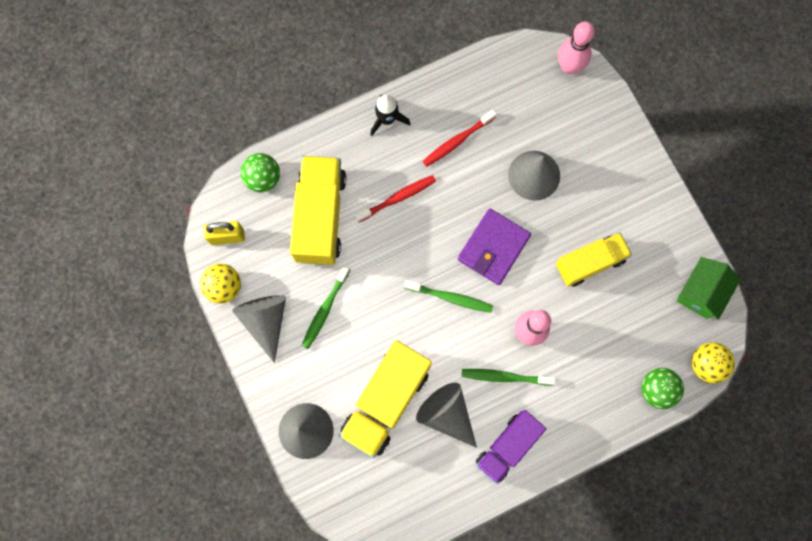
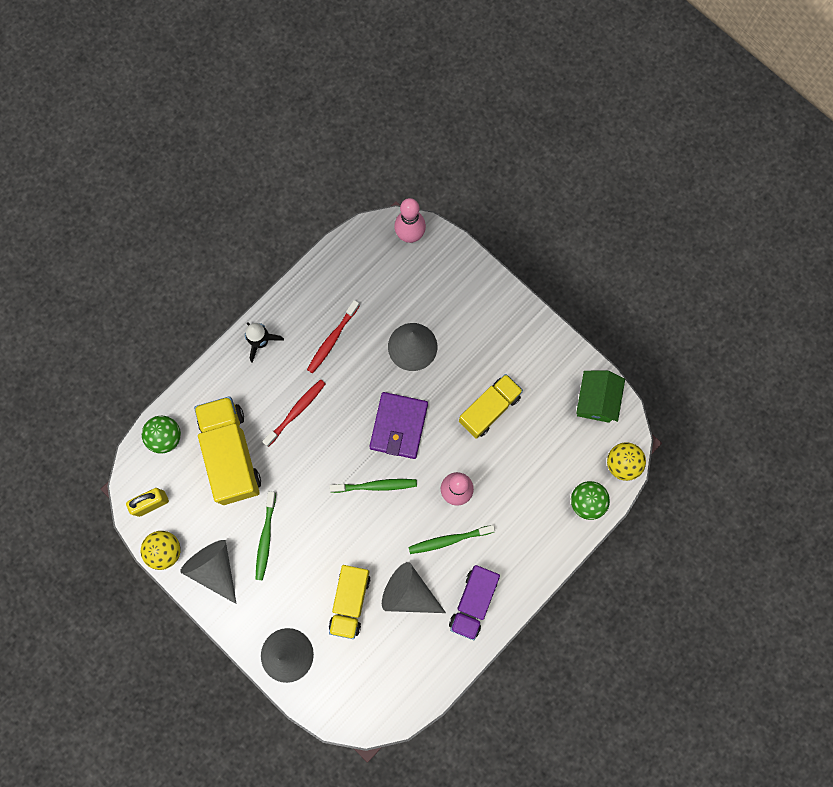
camera: 20 degrees left, 0 degrees up
(386, 401) = (350, 601): yellow truck -> yellow truck, size x0.67

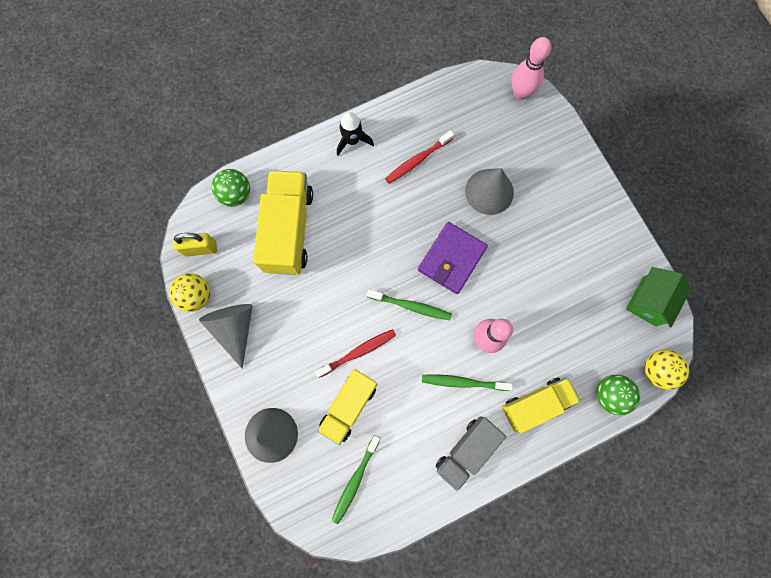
camera: 20 degrees right, 0 degrees up
(265, 538) = (291, 317): green toothbrush -> green toothbrush (355, 480)
(296, 411) = (361, 213): red toothbrush -> red toothbrush (358, 352)
(409, 593) = (407, 418): grey cone -> none
(473, 602) = (466, 451): purple truck -> grey truck
(489, 409) = (542, 273): yellow truck -> yellow truck (535, 404)

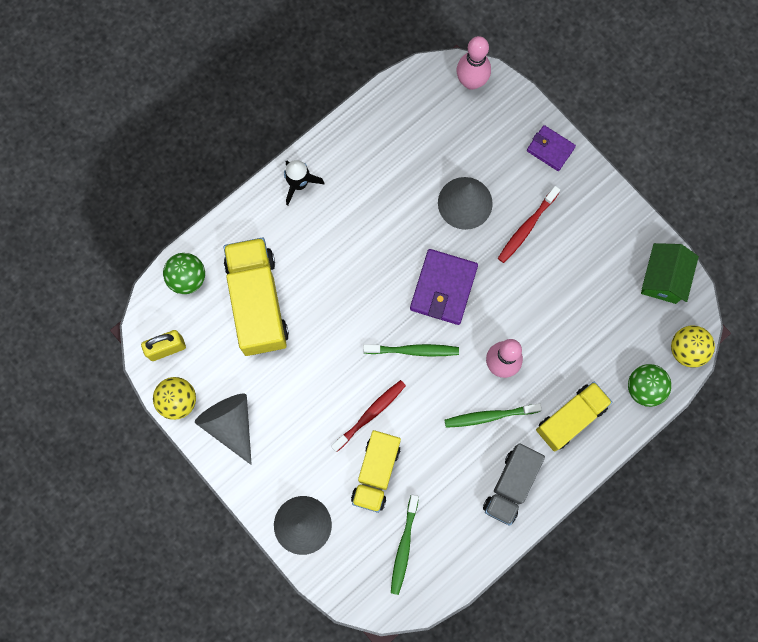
camera: 15 degrees left, 0 degrees up
(417, 160) = (377, 188): red toothbrush -> red toothbrush (526, 227)
(574, 165) = (550, 149): none -> purple wallet

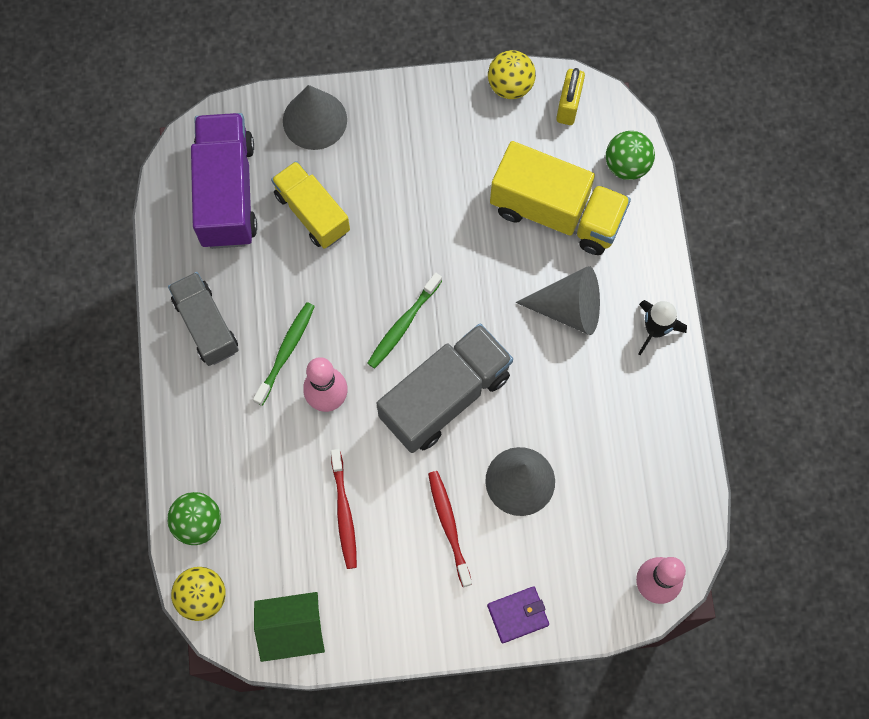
camera: 125 degrees right, 5 degrees down
(230, 424) = (454, 116): grey cone -> grey cone (569, 308)
(370, 414) = (371, 244): red toothbrush -> red toothbrush (344, 513)
(404, 547) = (227, 193): green toothbrush -> purple truck
(443, 288) = (445, 396): purple wallet -> grey truck
(570, 418) = (225, 427): yellow truck -> none
(663, 278) = (292, 629): green house -> green house turned 60 degrees counterclockwise

